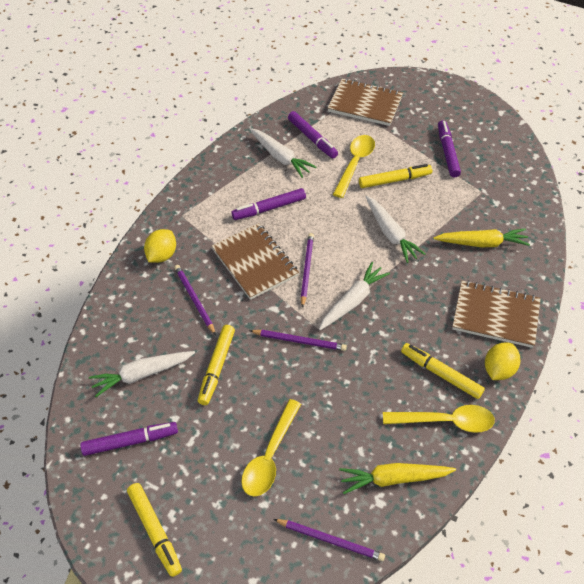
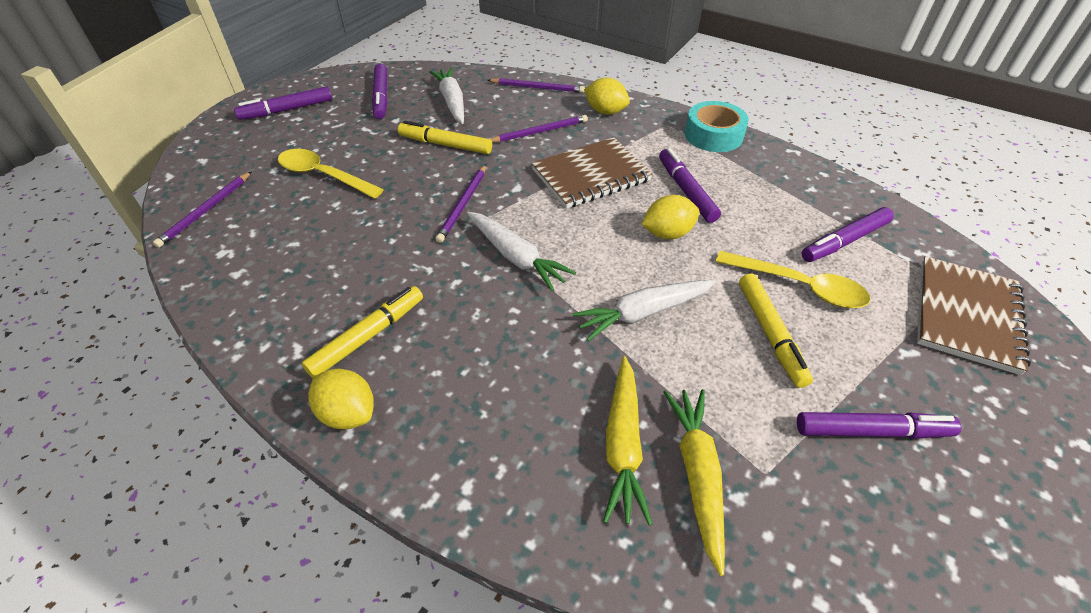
camera: 95 degrees right, 5 degrees down
(155, 531) = (287, 110): yellow marker -> purple marker
(197, 189) = (713, 135): none -> turquoise tape
(280, 157) = (791, 206): white carrot -> none
(306, 269) = (576, 218): purple pencil -> purple pencil (537, 88)
(316, 220) = (667, 233): none -> yellow lemon
(393, 479) = (242, 267): yellow carrot -> yellow carrot (697, 474)
(445, 421) = (292, 329): yellow spoon -> none
(495, 315) = (454, 432): brown notebook -> none

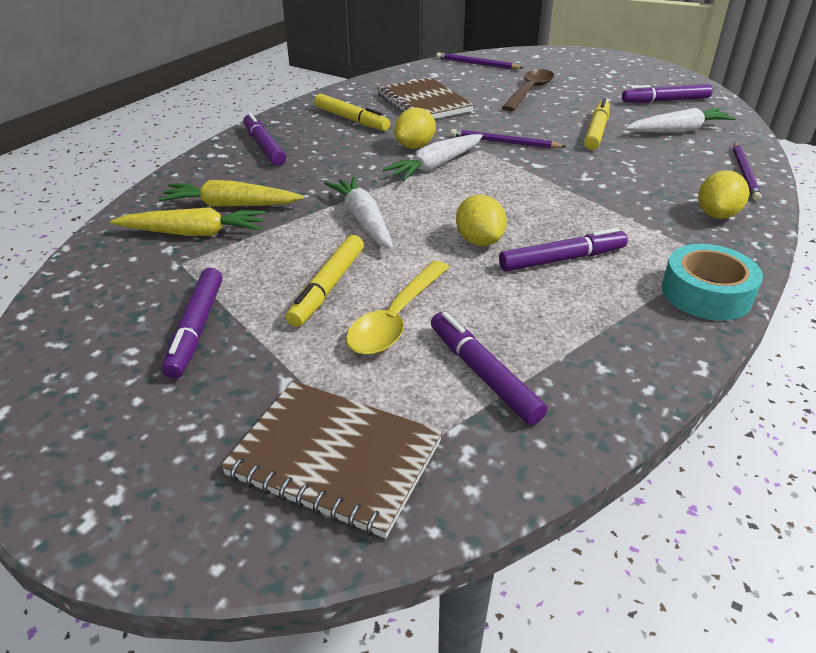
camera: 90 degrees right, 10 degrees down
(287, 110) = (619, 70): purple marker -> purple marker (264, 146)
(323, 176) = (529, 91): yellow spoon -> brown spoon
(348, 413) = (288, 119): yellow lemon -> yellow lemon (415, 146)
(540, 132) = (645, 175): purple pencil -> none
(591, 175) = (572, 202): brown notebook -> brown notebook (423, 103)
(770, 334) = (327, 287): yellow marker -> yellow marker turned 60 degrees counterclockwise

